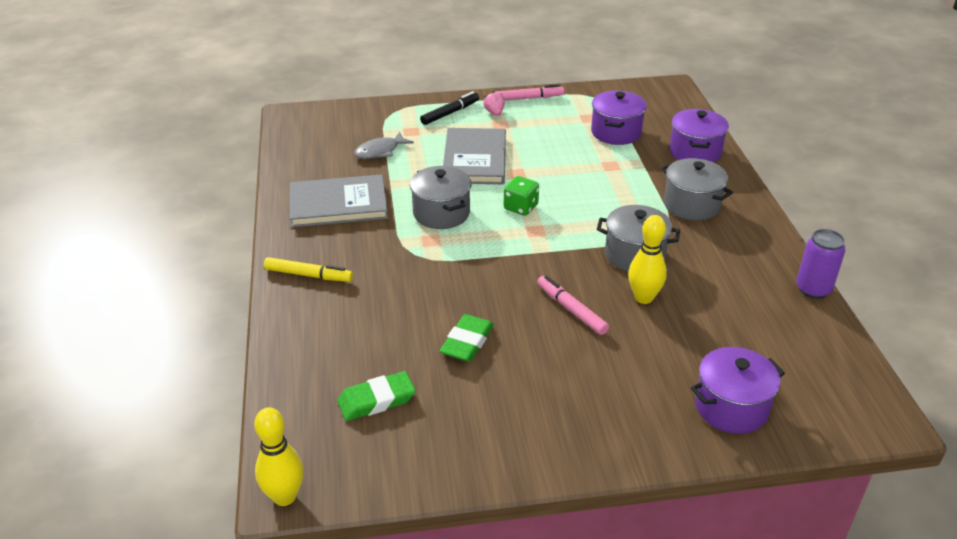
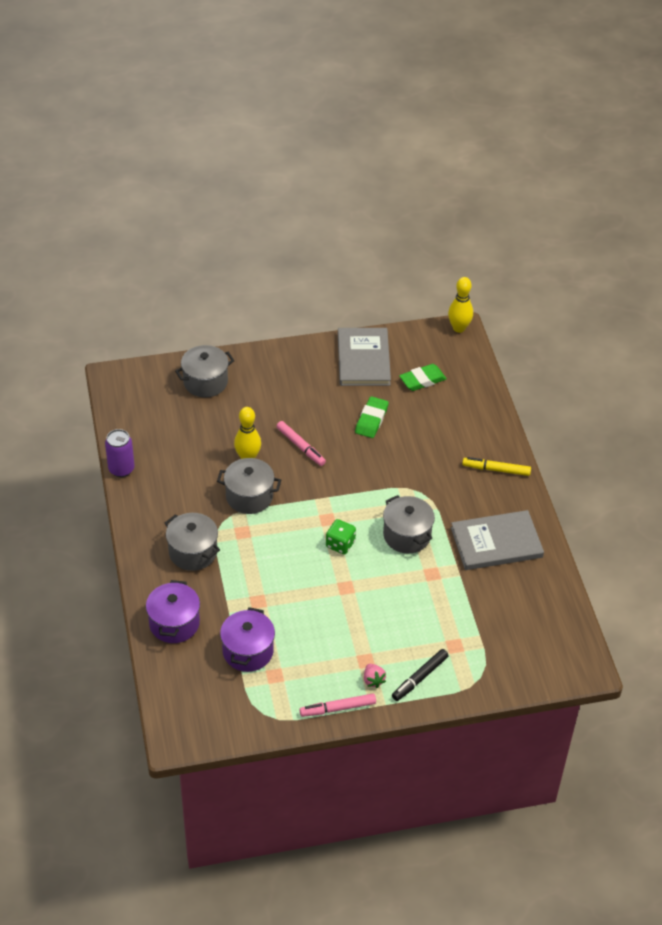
camera: 175 degrees right, 10 degrees up
(380, 151) = (478, 613): grey fish -> none
(475, 159) = (386, 605): grey book -> grey book (363, 359)
(731, 407) = (205, 382): purple pot -> grey pot

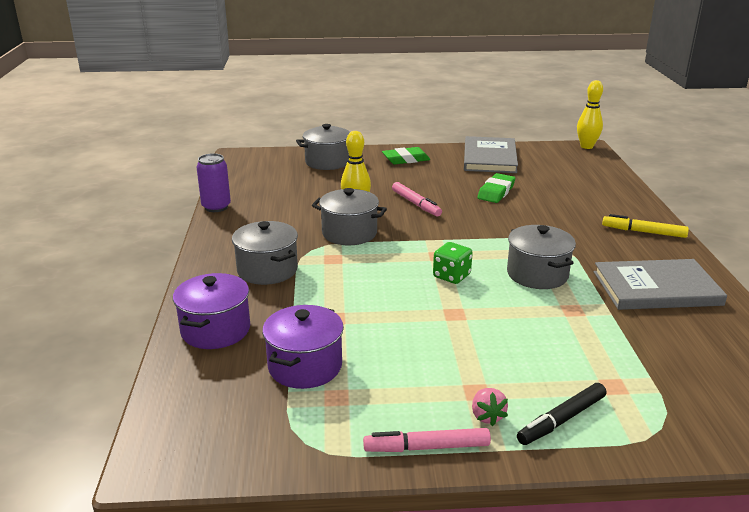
camera: 10 degrees right, 20 degrees down
(422, 380) = (551, 172): green eraser -> green eraser (406, 159)

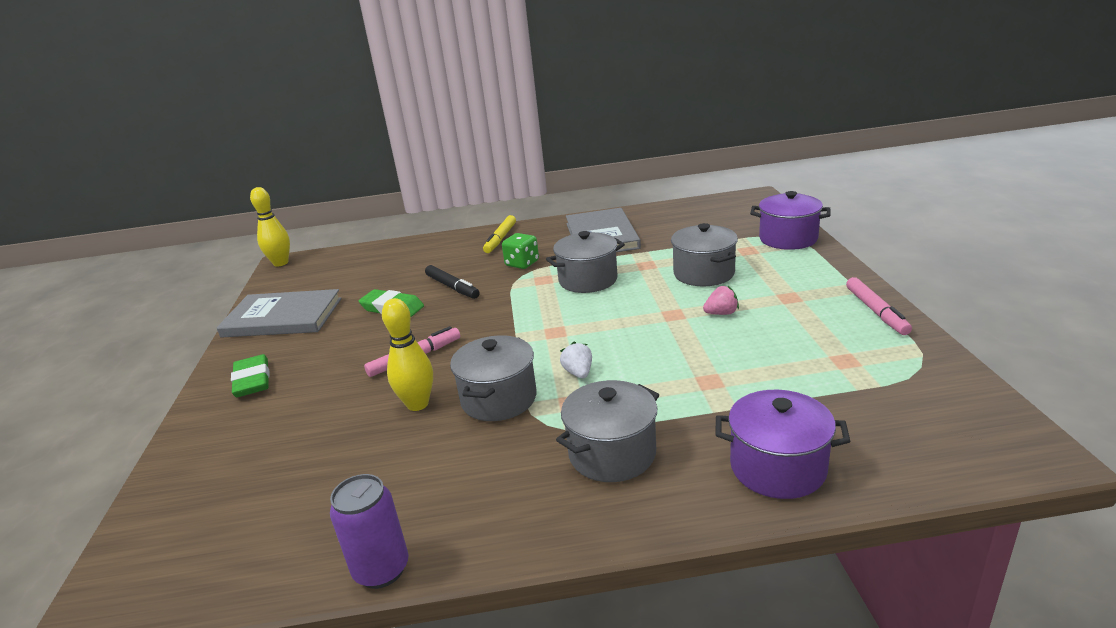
camera: 90 degrees left, 0 degrees up
(305, 366) = (810, 385): purple pot -> purple pot (788, 239)
(327, 162) = (220, 459): grey pot -> grey pot (704, 273)
(370, 263) = (578, 373): none -> white strawberry
(451, 276) = (600, 321): green dice -> green dice (522, 263)
(487, 416) = (818, 291): pink strawberry -> pink strawberry (721, 313)
(561, 420) = (802, 266): black marker -> black marker (452, 287)

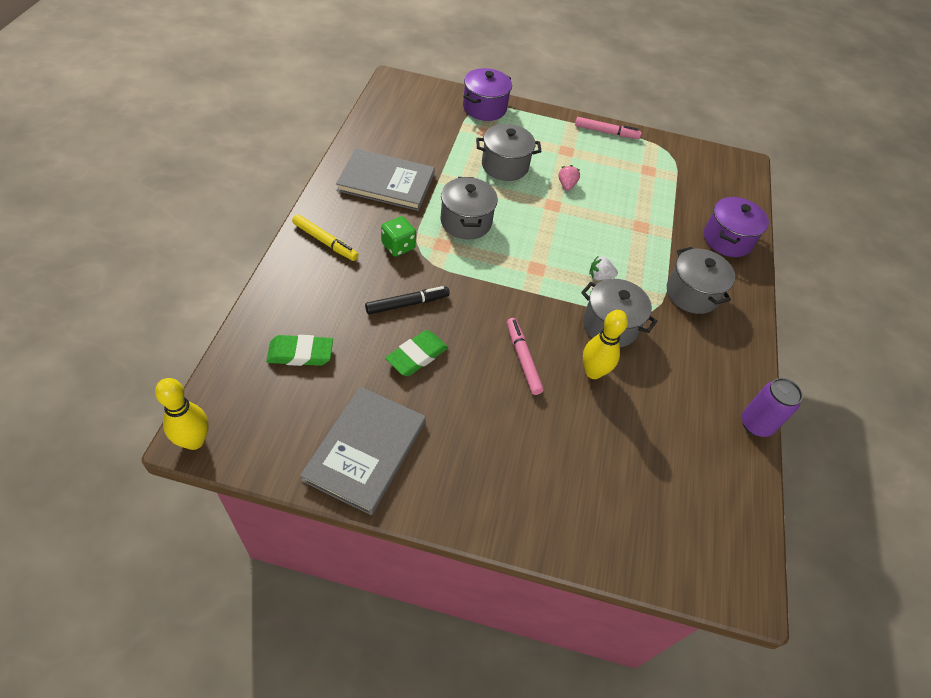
camera: 80 degrees left, 25 degrees up
(252, 380) = (489, 485): green eraser -> green eraser (300, 353)

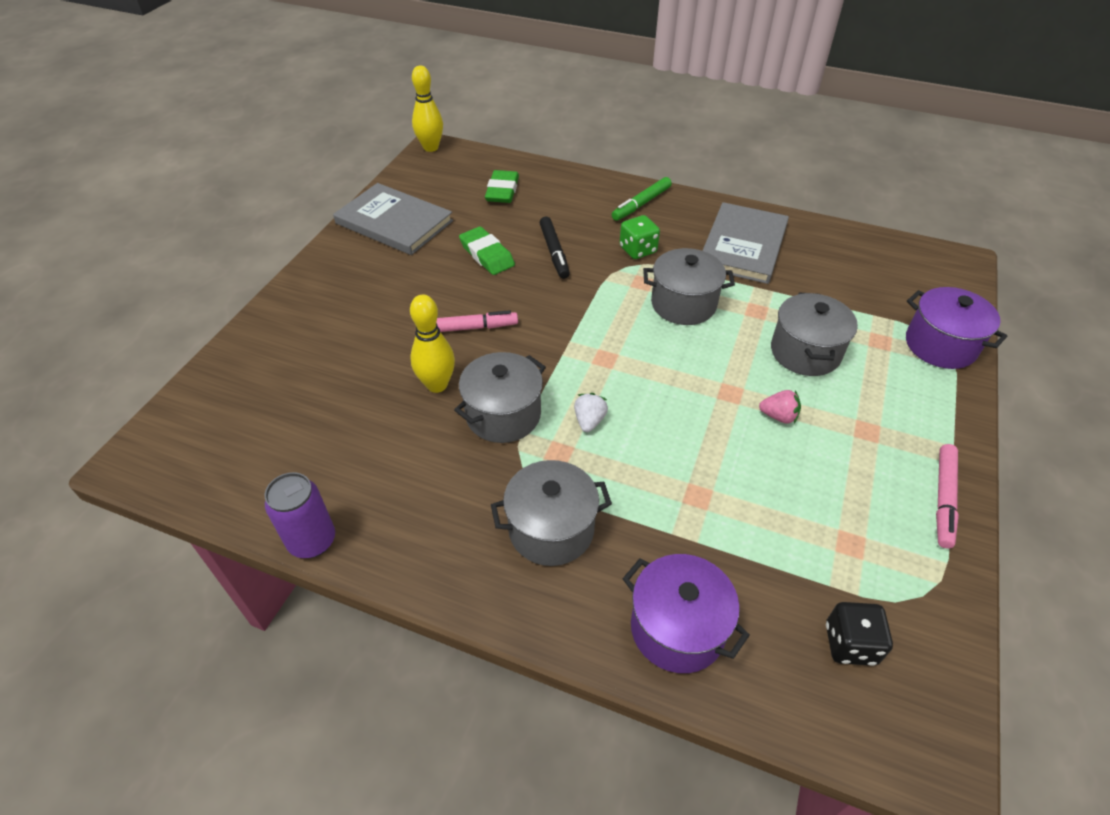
camera: 105 degrees right, 5 degrees down
(325, 242) = (641, 204): yellow marker -> green marker
(705, 179) = (850, 644): none -> black dice

